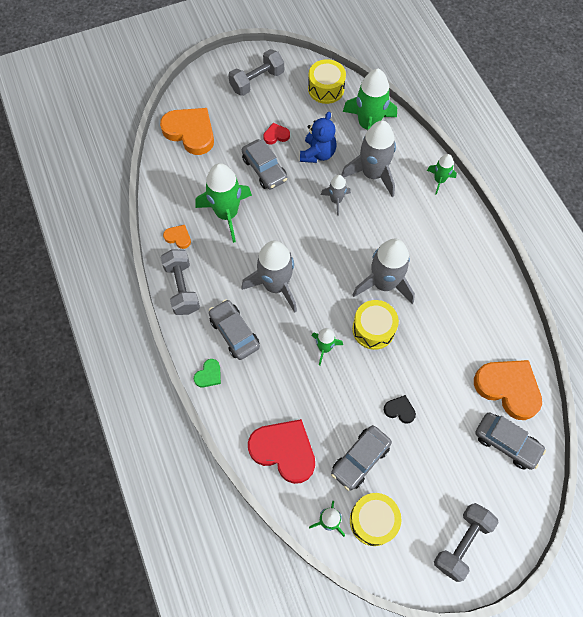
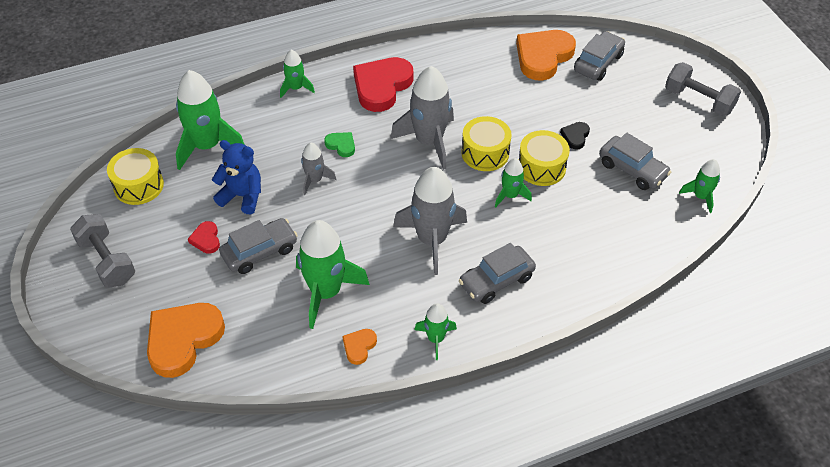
camera: 90 degrees left, 15 degrees down
(182, 288) = (435, 339): grey dumbbell -> green rocket
(209, 375) = (553, 305): green heart -> green heart (341, 145)
(284, 451) = (634, 233): red heart -> red heart (382, 86)
(372, 174) = (280, 145): grey rocket -> none
(373, 521) = (692, 162): yellow drum -> yellow drum (541, 167)

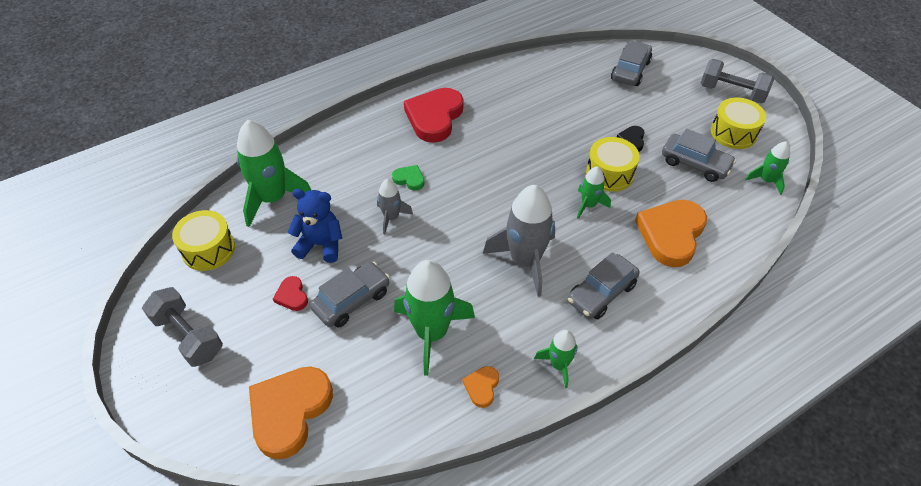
camera: 10 degrees left, 0 degrees up
(296, 88) = (350, 130): green rocket -> none
(429, 142) = (494, 164): grey rocket -> none
(485, 153) = (552, 167): yellow drum -> yellow drum (733, 133)
(543, 57) = (578, 71): orange heart -> orange heart (671, 234)

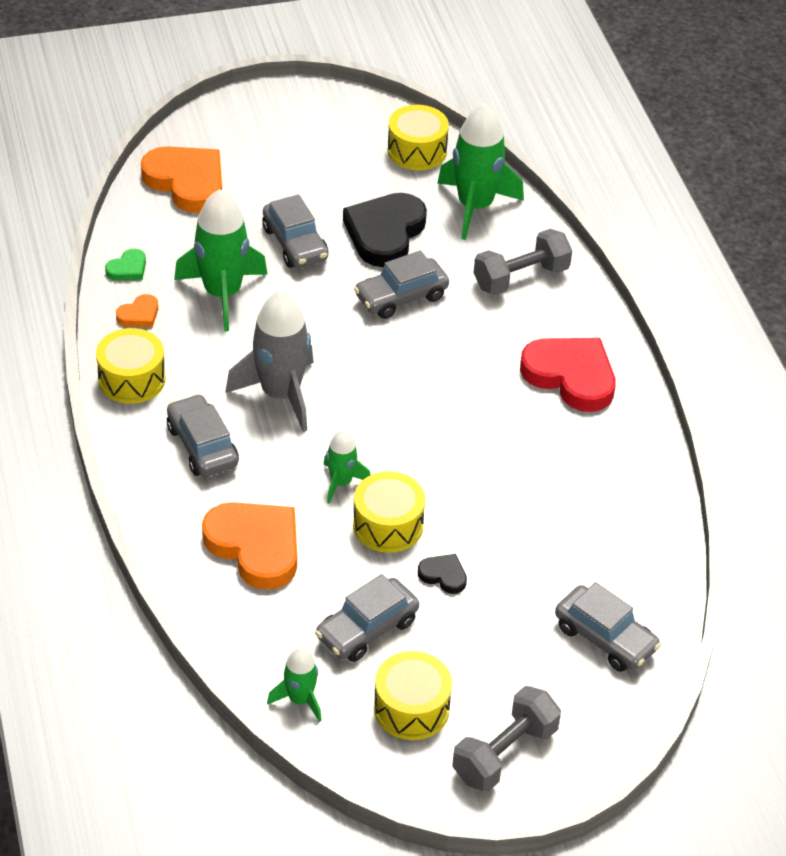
camera: 105 degrees right, 5 degrees down
(188, 336) = (307, 128): grey dumbbell -> grey dumbbell (521, 278)
(292, 296) = (323, 202): red heart -> none
(320, 245) = (385, 233): blue teddy bear -> black heart
(391, 217) = (401, 297): grey rocket -> grey car
(409, 179) = (459, 326): green heart -> green heart (128, 269)
(482, 387) = (139, 314): orange heart -> orange heart turned 105 degrees clockwise
(558, 365) = (132, 379): green rocket -> yellow drum

